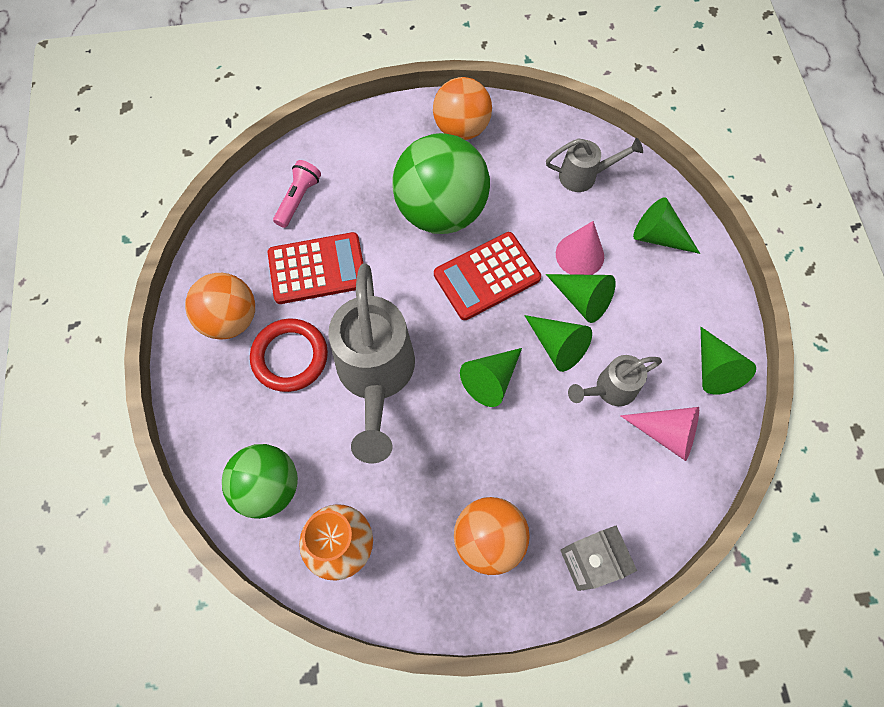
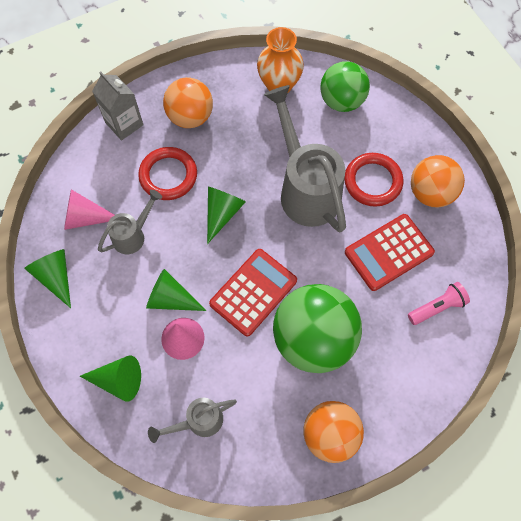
camera: 160 degrees right, 0 degrees up
(298, 199) = (437, 307): pink flashlight -> pink flashlight turned 120 degrees counterclockwise
(545, 456) = (168, 175): none -> red ring
(557, 346) = (180, 254): green cone -> none

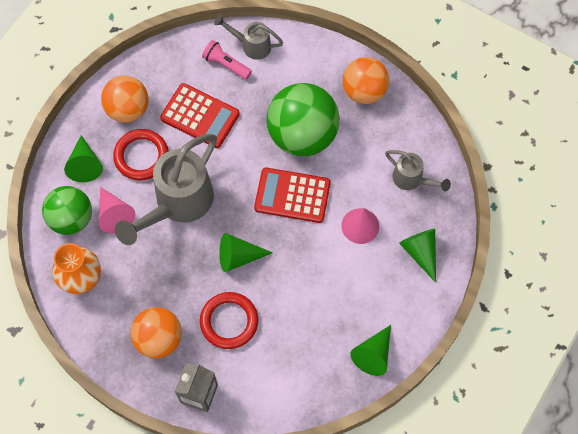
camera: 120 degrees left, 0 degrees up
(86, 218) = (308, 365): pink cone -> pink cone (114, 214)
(133, 235) = (300, 316): grey watering can -> grey watering can (251, 45)
(171, 298) = (335, 253): green cone -> green cone (85, 164)

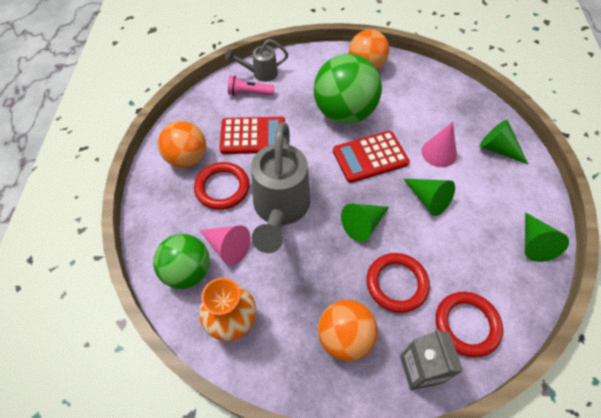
camera: 30 degrees left, 10 degrees down
(85, 164) = (173, 219): green cone -> green cone (428, 199)
(259, 384) = (466, 325): none -> red ring
(412, 180) = (448, 105): grey watering can -> none

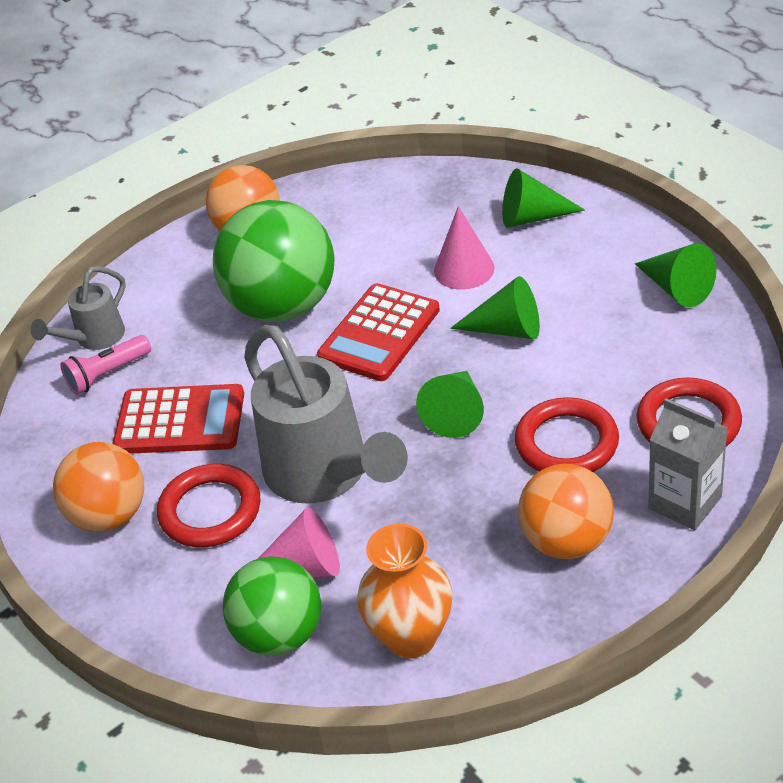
camera: 35 degrees left, 15 degrees down
(253, 136) = (180, 421): red calculator -> red calculator turned 45 degrees clockwise

